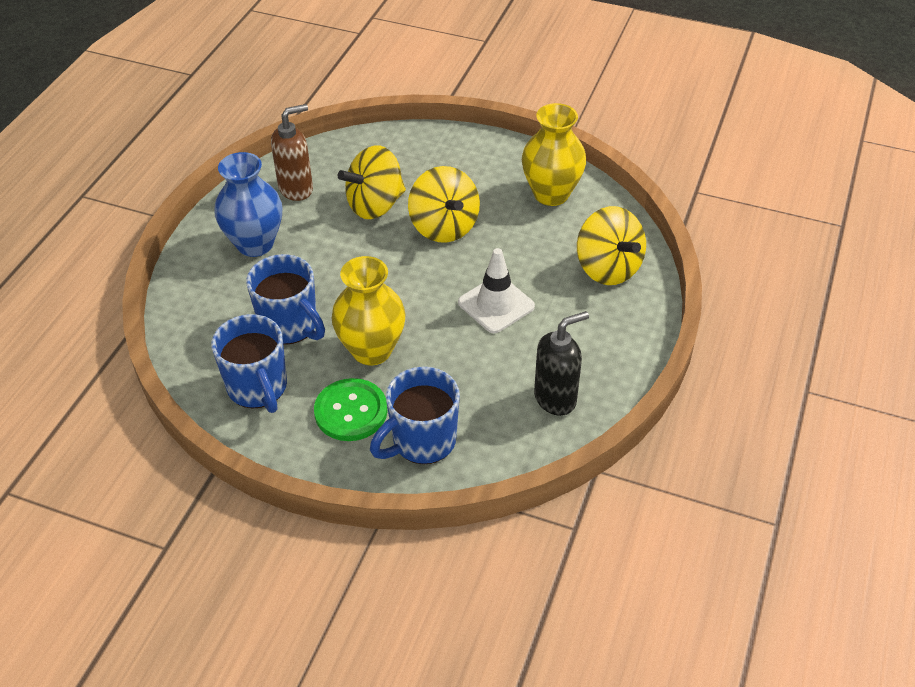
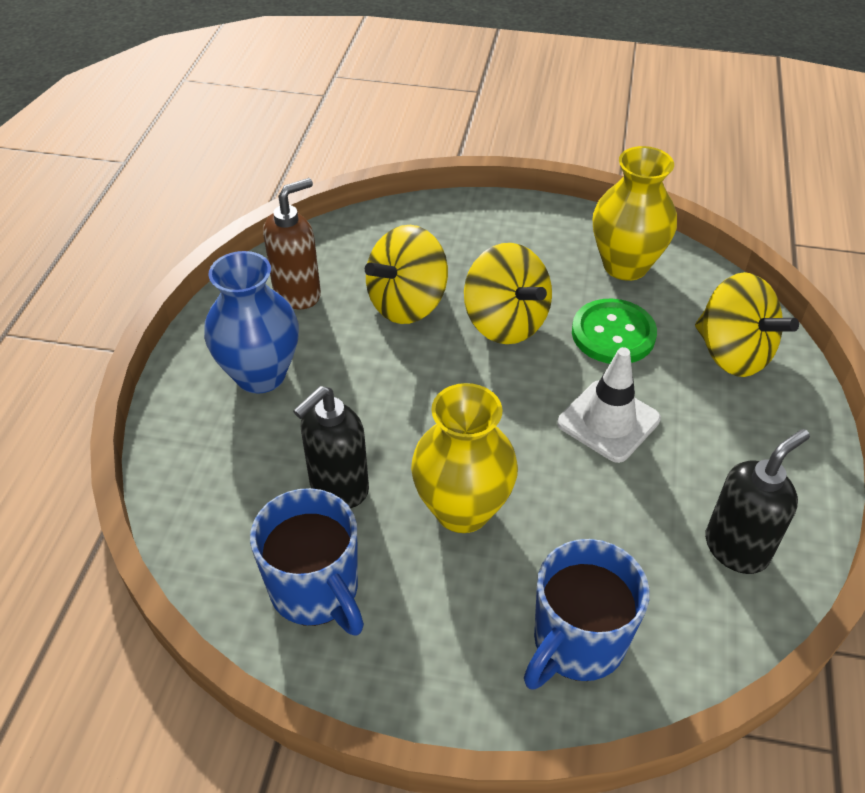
camera: 10 degrees left, 0 degrees up
(290, 326) = (338, 488): blue mug -> black soap dispenser
(351, 411) = (460, 609): green button -> green button (613, 334)

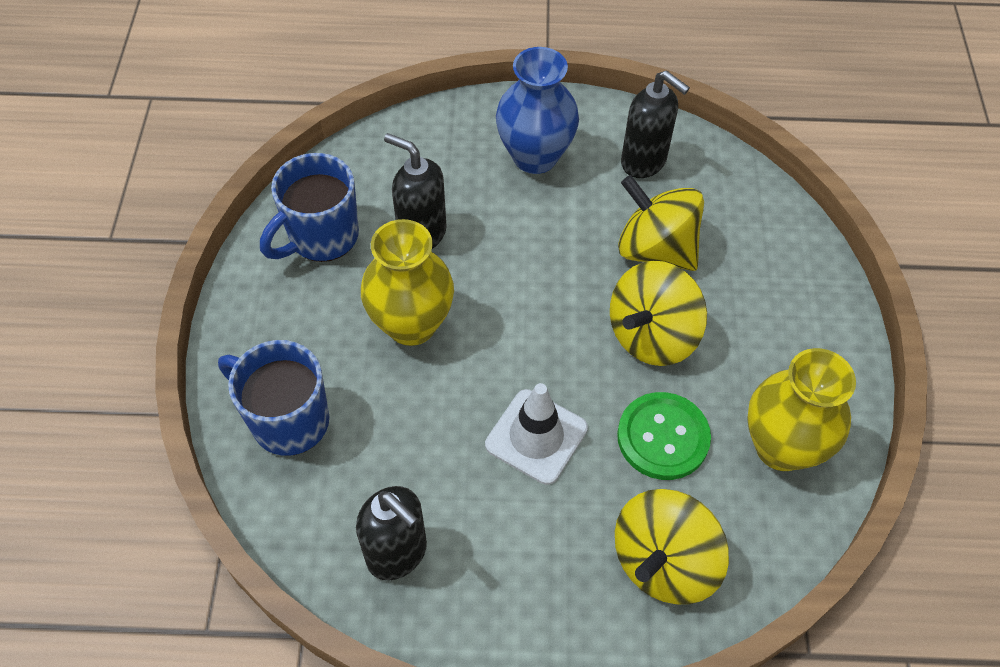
camera: 80 degrees right, 10 degrees up
(298, 294) = (644, 162): brown soap dispenser -> black soap dispenser

